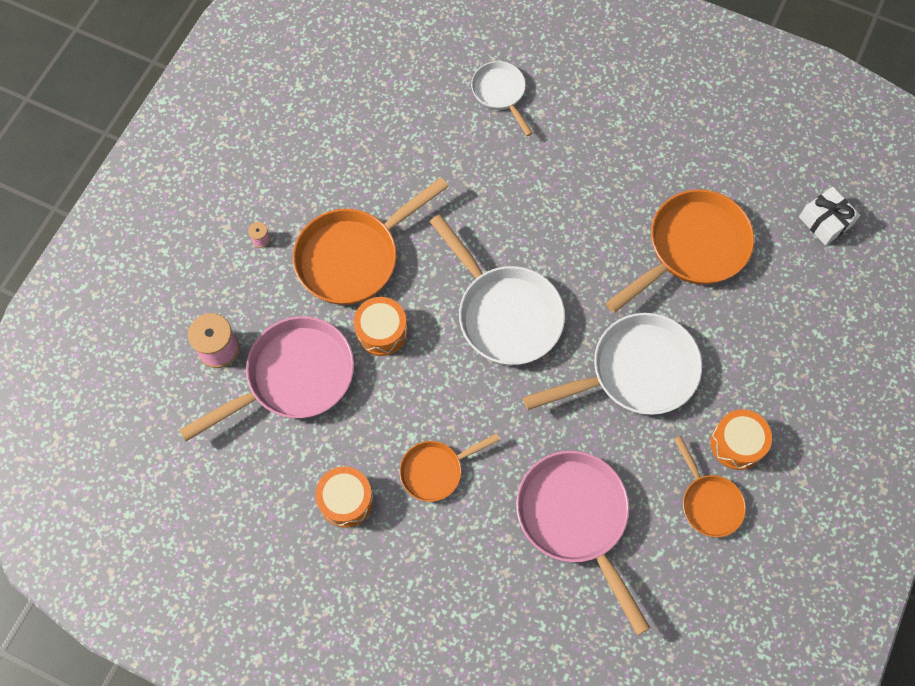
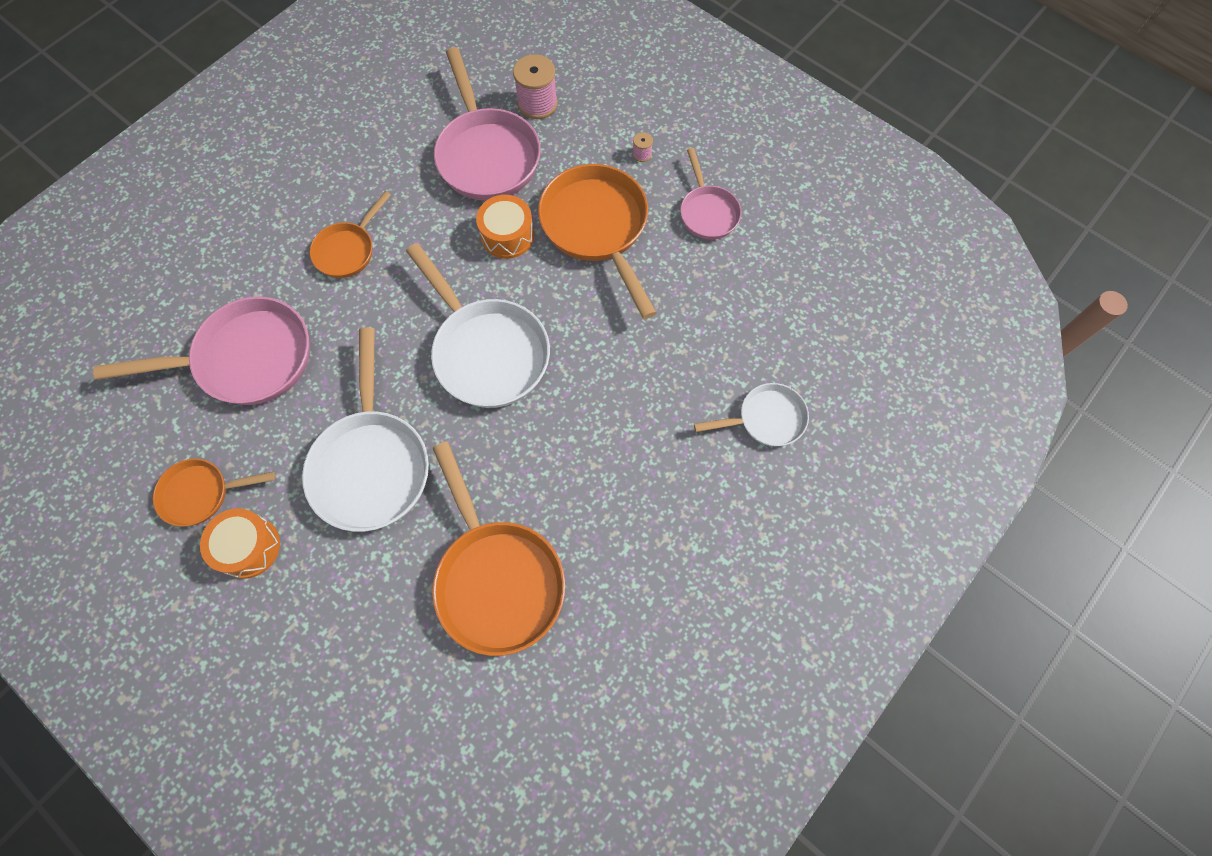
camera: 105 degrees right, 0 degrees up
(313, 171) = (707, 212): none -> pink pan
(346, 500) = (353, 173): orange drum -> none
(436, 470) = (348, 250): orange pan -> orange pan turned 135 degrees counterclockwise
(504, 313) = (487, 351): white pan -> white pan turned 105 degrees counterclockwise
(825, 221) = (479, 771): white gift -> none

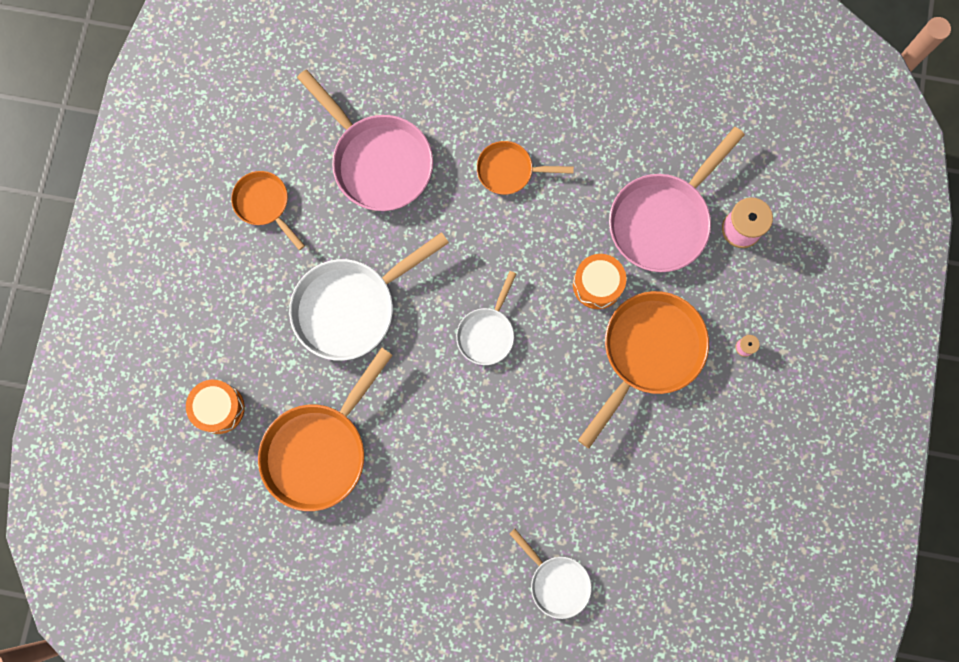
camera: 60 degrees right, 10 degrees up
(248, 547) = (247, 263): orange drum -> orange drum (219, 408)
(487, 351) = (487, 333): white pan -> white pan, size x0.56
(707, 212) = (720, 435): pink pan -> none

